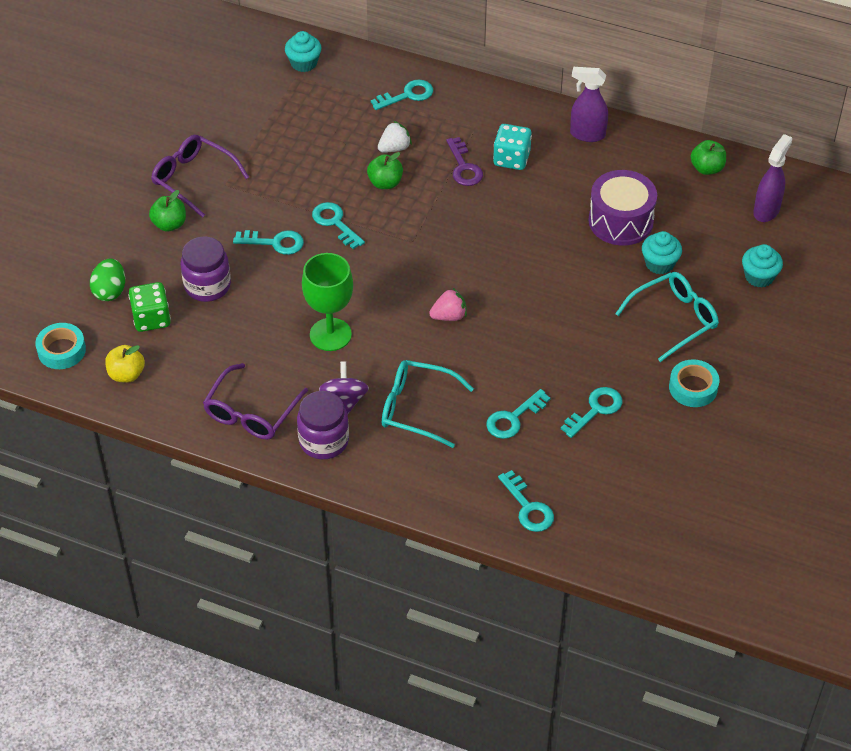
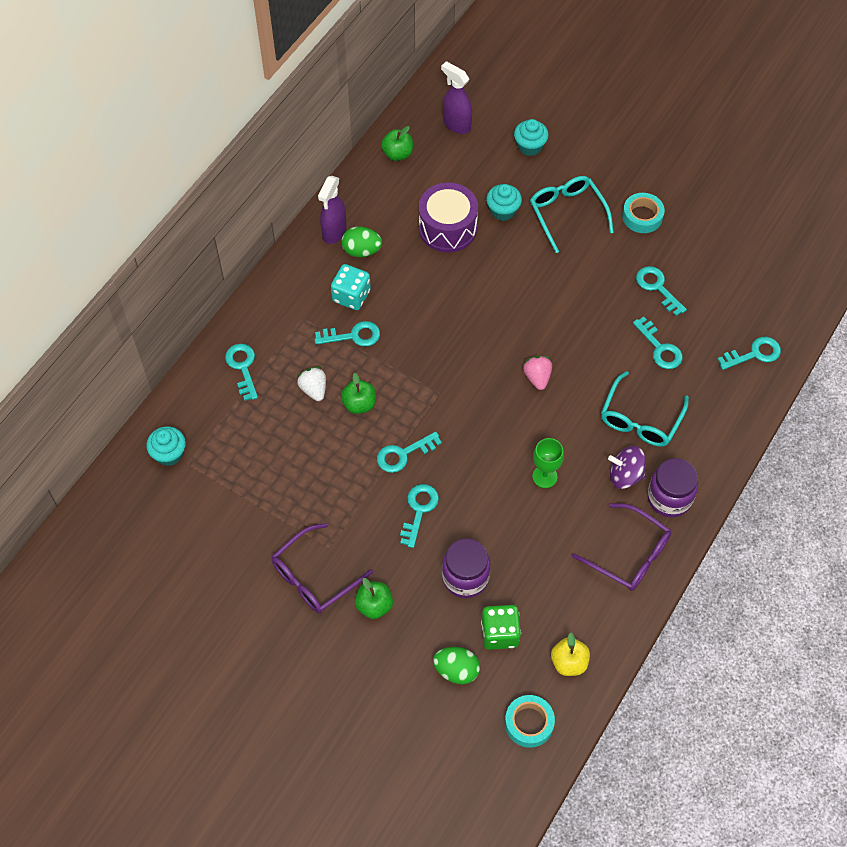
camera: 80 degrees left, 10 degrees up
(330, 334) = (544, 476): green goblet -> green goblet, size x0.63
(464, 167) = (353, 336): purple key -> turquoise key
(570, 158) = (361, 251): none -> green egg

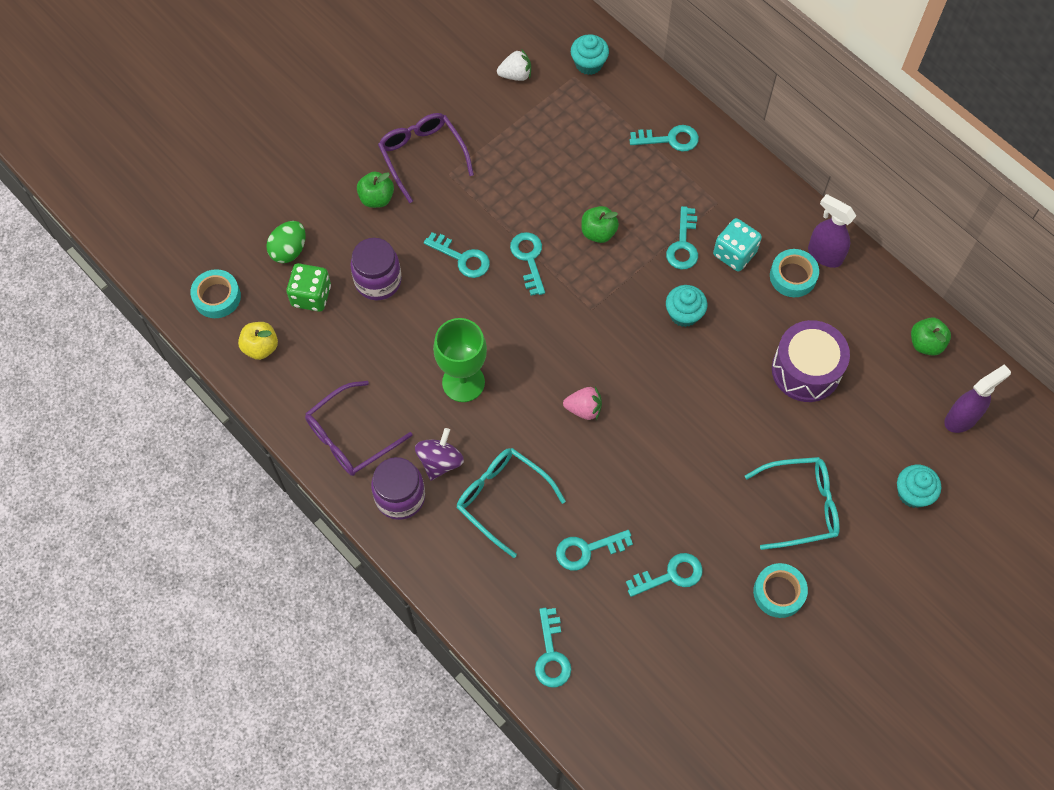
camera: 105 degrees right, 5 degrees up
(314, 389) = (627, 196): white strawberry -> white strawberry (515, 75)
(361, 251) = (793, 276): green egg -> turquoise tape
(503, 211) = (819, 435): turquoise cupcake -> turquoise cupcake (684, 314)
(544, 476) = (463, 382): green goblet -> green goblet, size x1.59

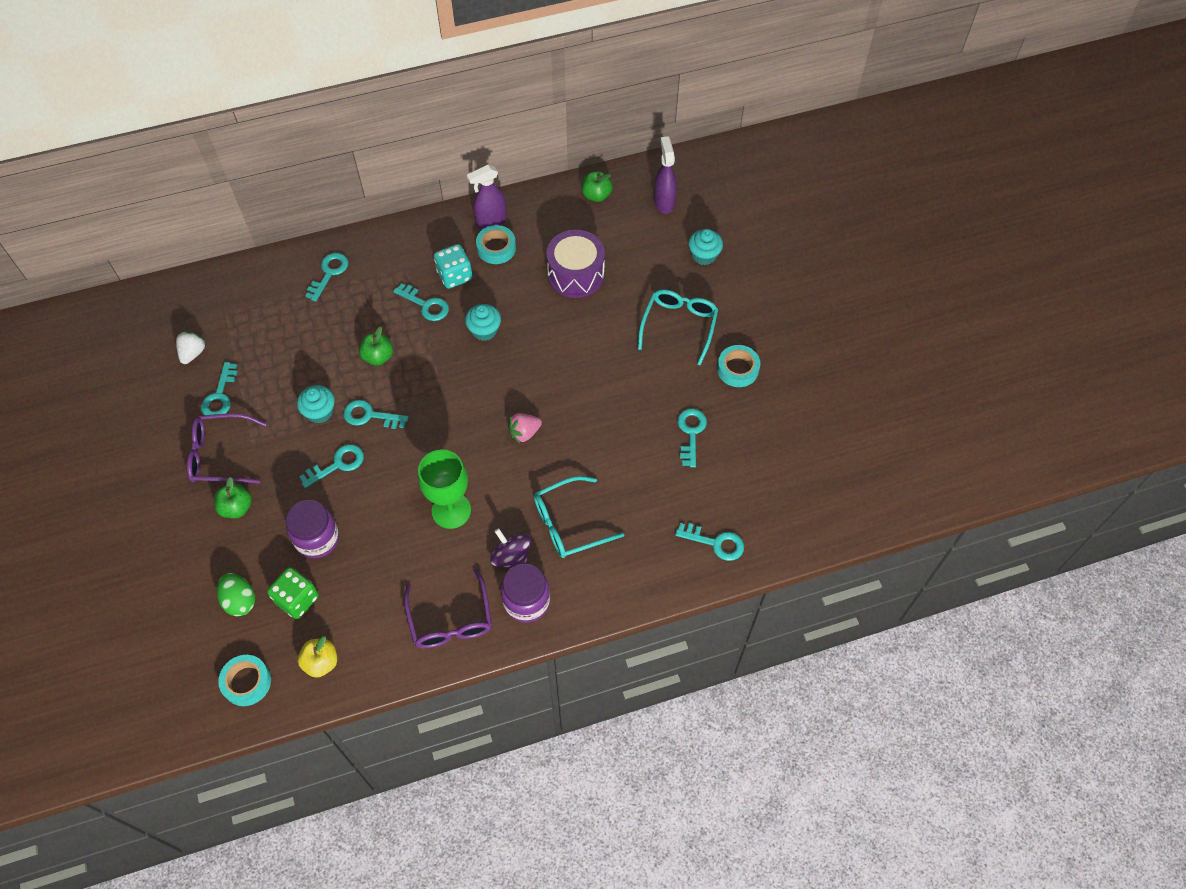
camera: 65 degrees left, 5 degrees down
(584, 409) = (524, 433): pink strawberry -> pink strawberry turned 150 degrees counterclockwise
(587, 550) = (643, 480): turquoise key -> turquoise key (220, 395)
(588, 64) = (221, 297): turquoise cupcake -> turquoise cupcake (320, 412)

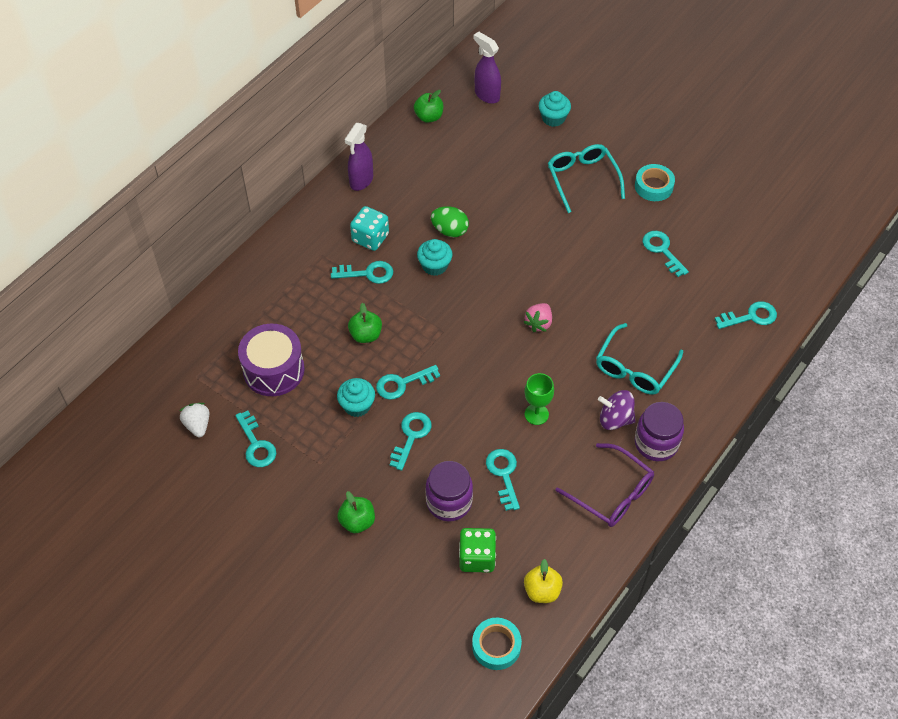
camera: 35 degrees left, 5 degrees down
(221, 455) = (303, 489): purple glasses -> none
(240, 600) = (430, 589): green egg -> green egg (450, 230)
(329, 273) = (260, 294): turquoise key -> turquoise key (504, 475)
(451, 510) = (536, 414): green goblet -> green goblet, size x0.63
(496, 248) = (385, 199): turquoise tape -> none
(576, 274) = (468, 184): purple drum -> purple drum (274, 370)

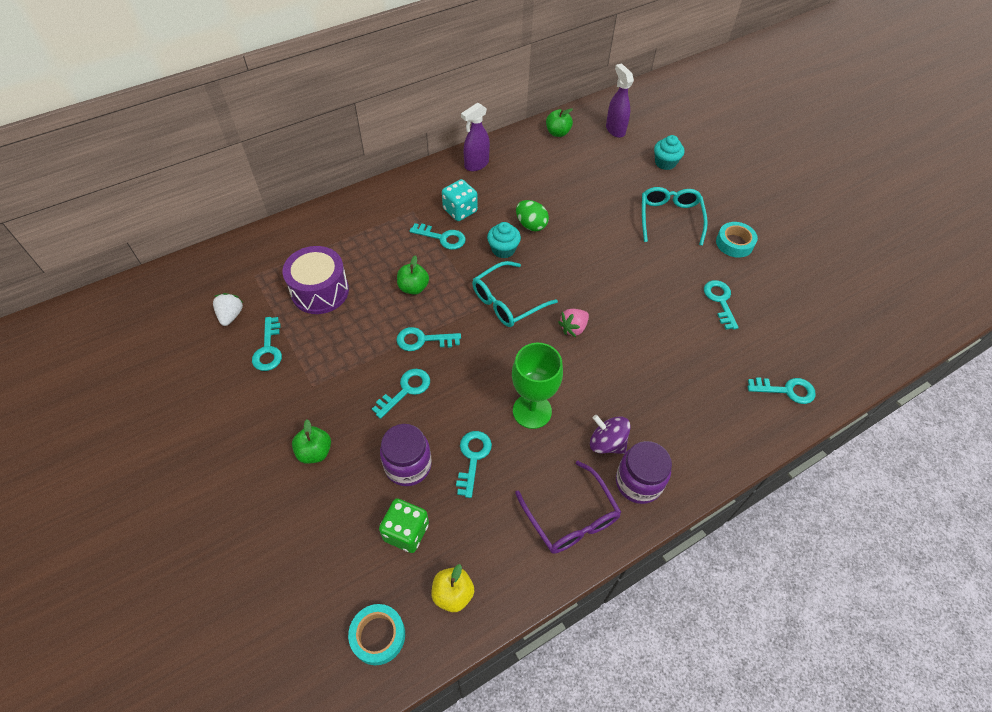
camera: 20 degrees right, 0 degrees up
(357, 405) = (373, 345): turquoise cupcake -> none
(536, 414) = (532, 411): green goblet -> green goblet, size x1.59
(635, 368) = (648, 400): turquoise glasses -> turquoise glasses (507, 301)

